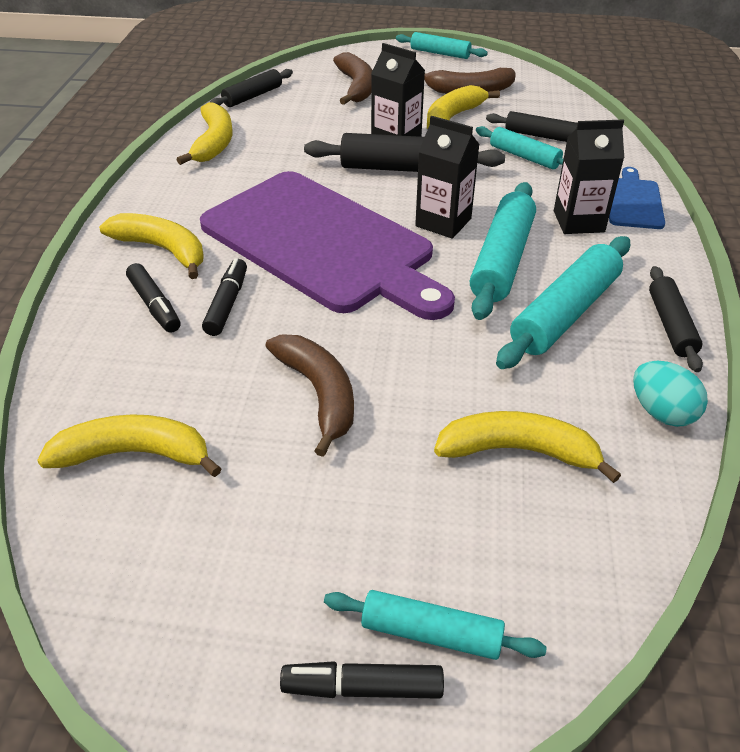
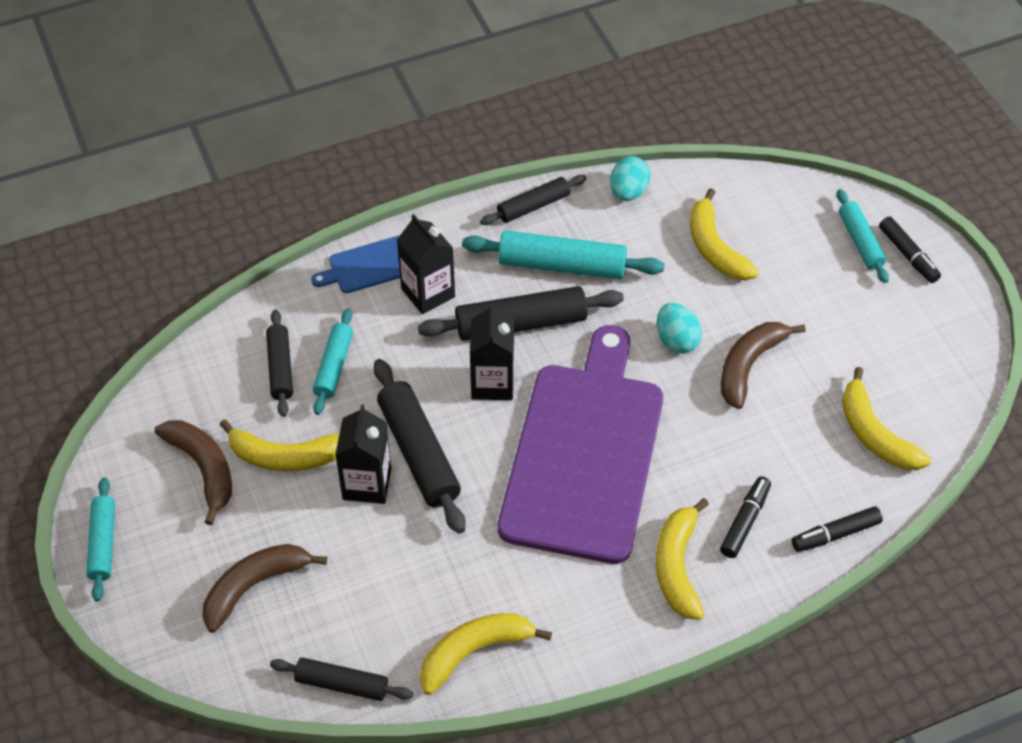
camera: 120 degrees left, 10 degrees up
(227, 304) = (706, 474): black marker -> black marker (835, 534)
(400, 353) = (676, 340): none -> turquoise egg
(502, 260) = (521, 323): turquoise rolling pin -> black rolling pin

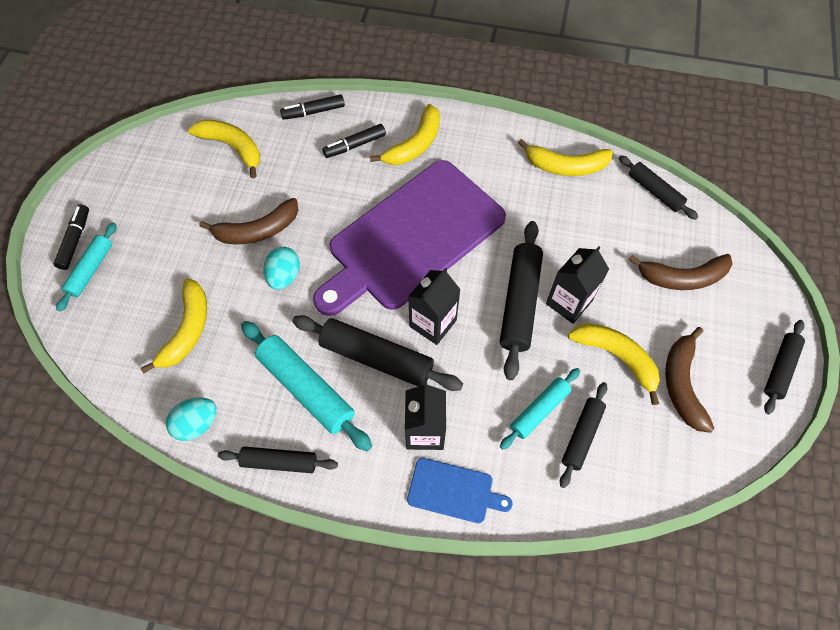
camera: 145 degrees left, 10 degrees up
(103, 543) = (780, 369): turquoise rolling pin -> black rolling pin
(835, 534) = (313, 112): black marker -> black marker turned 150 degrees clockwise
(874, 434) = (232, 147): yellow banana -> yellow banana turned 60 degrees counterclockwise

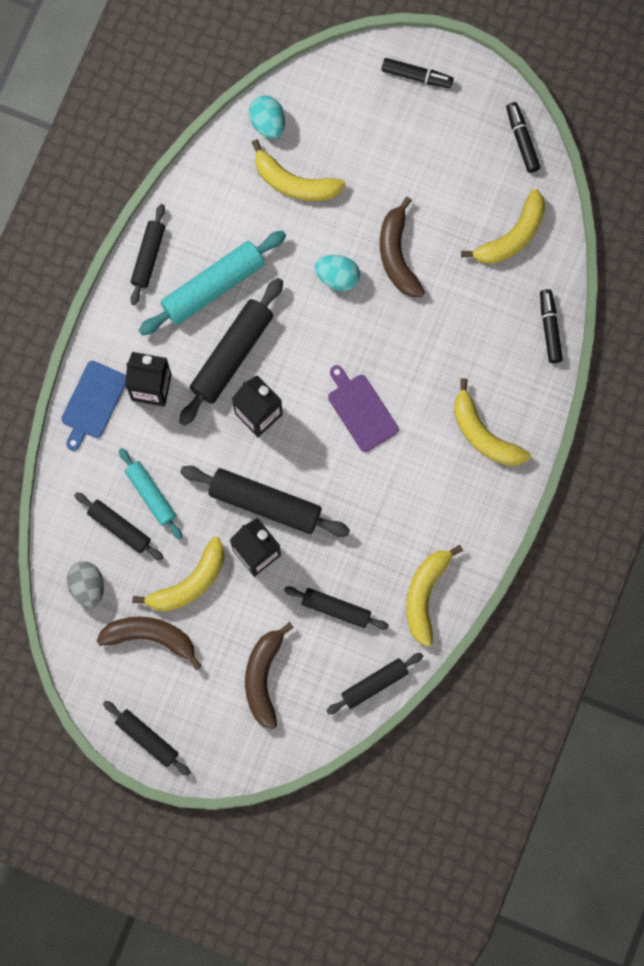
camera: 100 degrees right, 15 degrees up
(91, 270) = (378, 92): turquoise rolling pin -> none
(197, 424) = (197, 188): turquoise egg -> turquoise egg (268, 123)
(355, 145) = (493, 368): black marker -> black marker (522, 140)
(411, 237) = (361, 410): purple cutting board -> purple cutting board, size x0.41
(600, 230) = (336, 609): none -> black rolling pin
(653, 457) = (87, 586): none -> grey egg

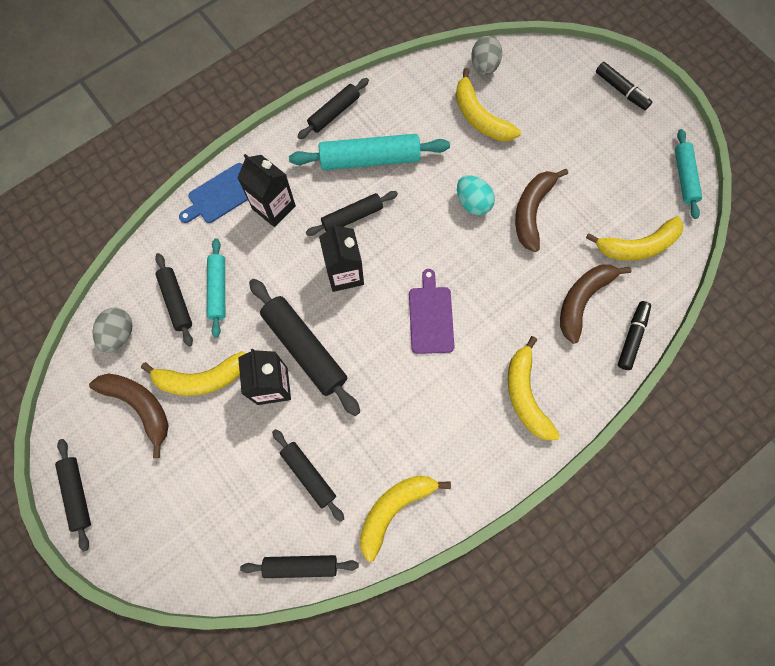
camera: 30 degrees right, 5 degrees down
(232, 354) = (352, 217): black rolling pin -> black rolling pin, size x0.61
(263, 677) = (209, 499): brown banana -> brown banana (582, 300)
(268, 123) = (484, 66): turquoise egg -> grey egg
(522, 140) = (684, 177): black marker -> turquoise rolling pin

